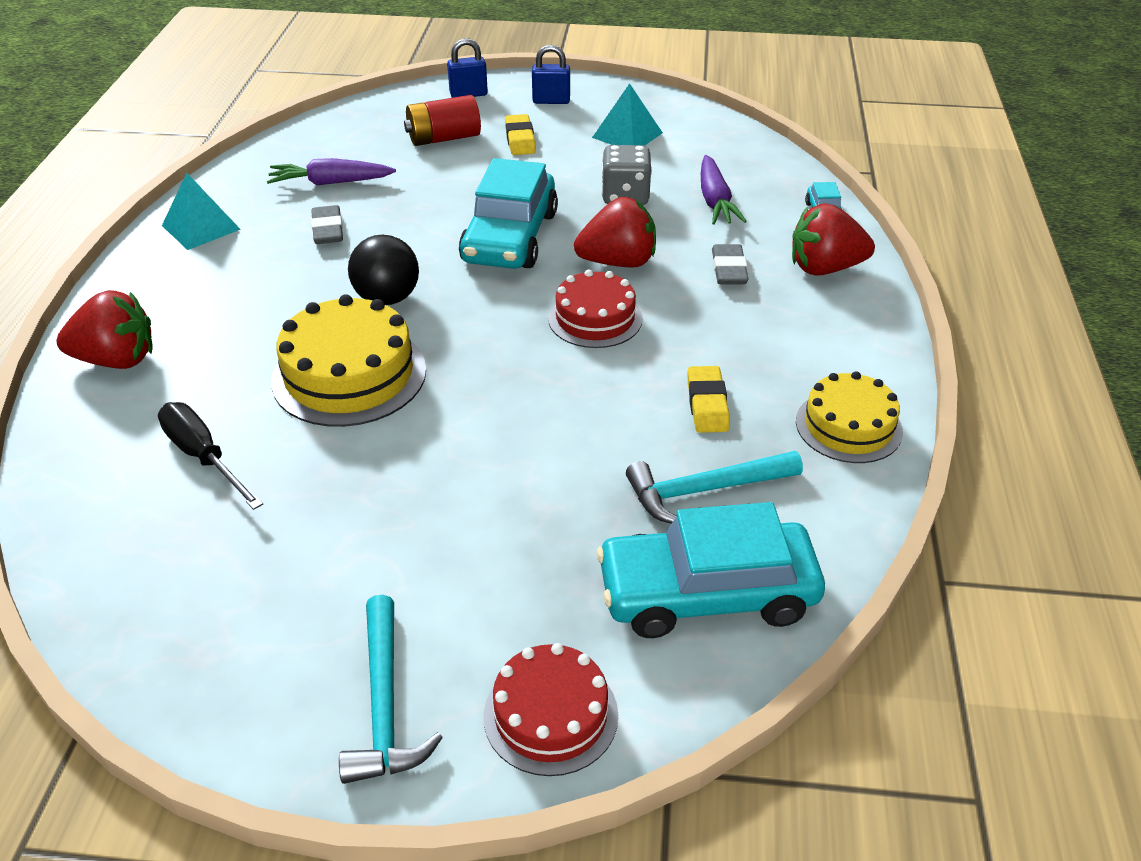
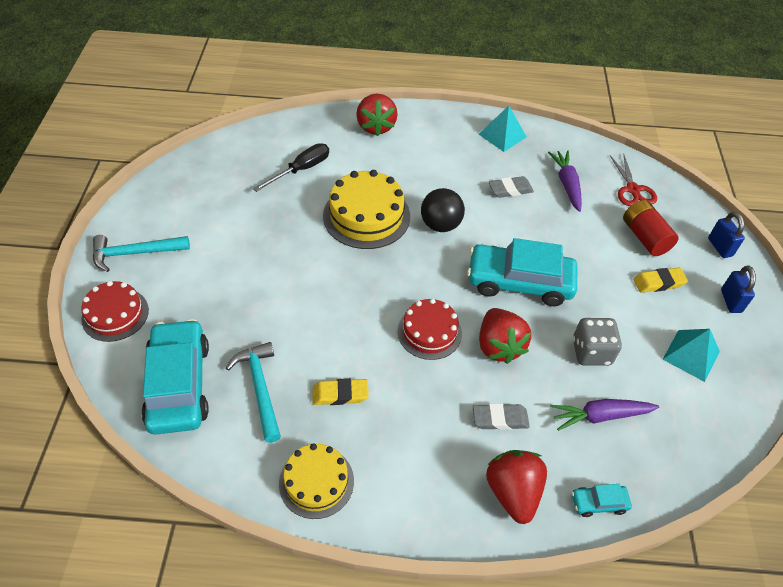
camera: 85 degrees right, 10 degrees up
(355, 135) = (633, 190): none -> red scissors

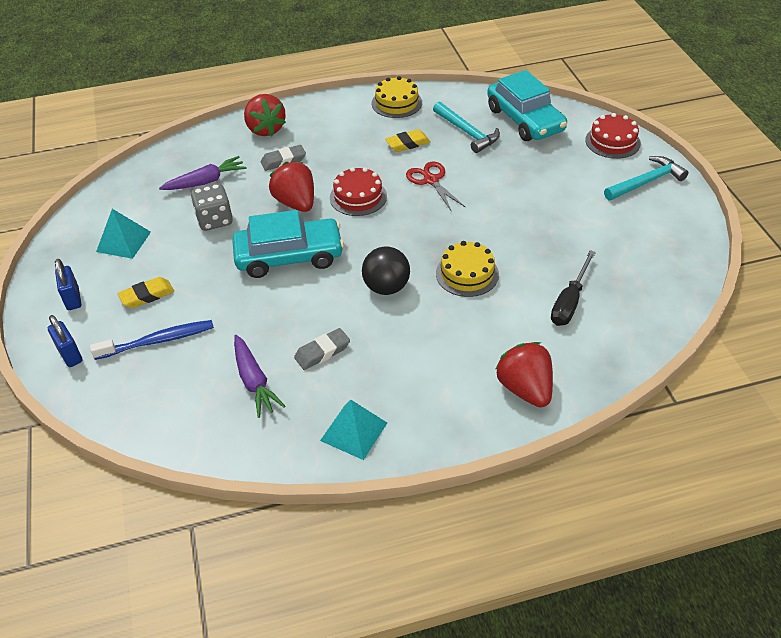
camera: 165 degrees right, 5 degrees down
(366, 216) = (467, 274): yellow cake -> yellow cake, size x0.65
(599, 503) = (205, 138): turquoise car -> none
(633, 190) = (169, 400): red scissors -> red scissors (431, 180)
(645, 237) = (158, 341): red battery -> blue toothbrush

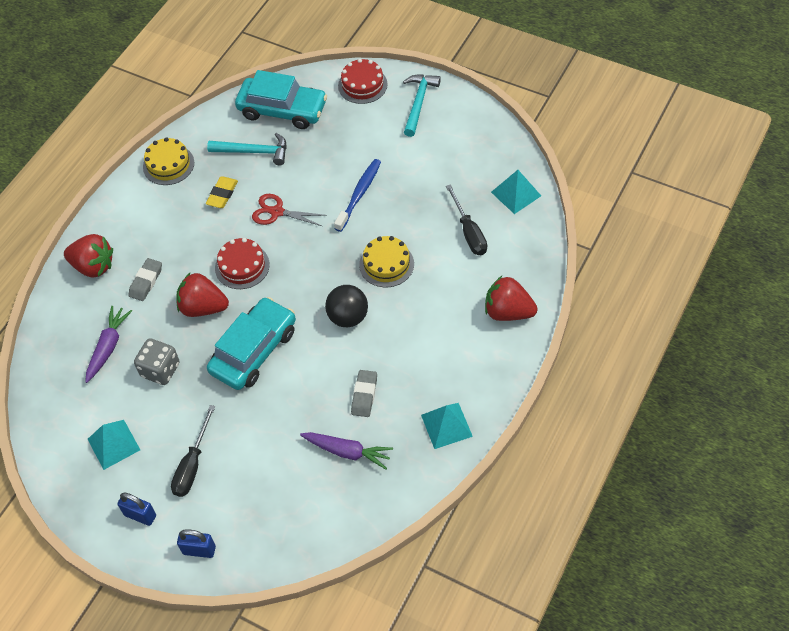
camera: 45 degrees left, 10 degrees up
(147, 295) = (192, 464): yellow eraser -> black screwdriver
(158, 341) = (246, 486): blue toothbrush -> blue toothbrush (359, 194)
(653, 304) = (516, 194): none -> turquoise pyramid

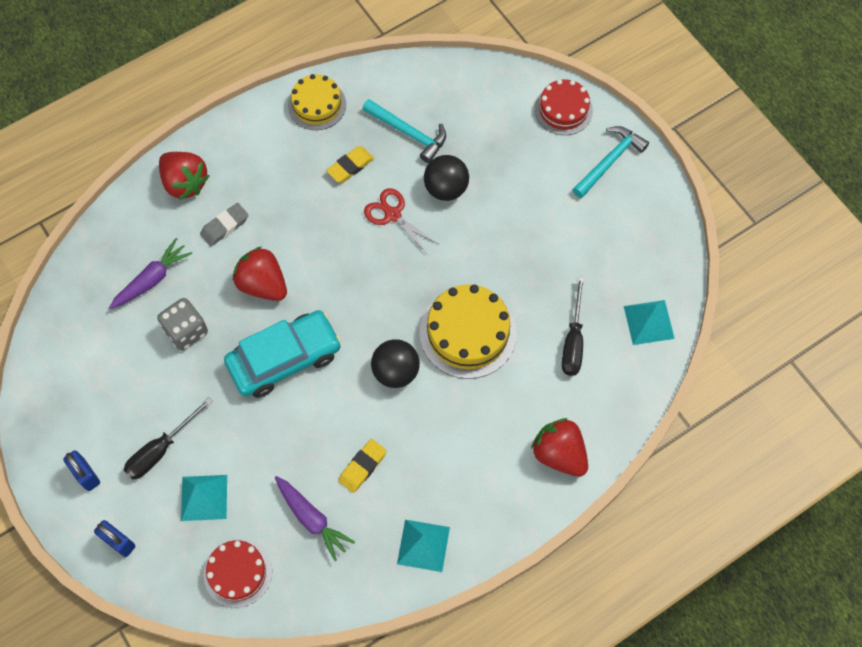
camera: 25 degrees right, 10 degrees up
(113, 444) = (102, 386): turquoise pyramid -> turquoise pyramid (204, 497)
(242, 266) = (325, 258): red cake -> red cake (238, 572)
(282, 110) = (464, 98): turquoise car -> none
(307, 176) = (446, 188): none -> black ball
(359, 194) = (486, 238): blue toothbrush -> none
(364, 395) = (362, 467): grey eraser -> yellow eraser
(386, 264) = (468, 333): yellow cake -> yellow cake, size x1.53

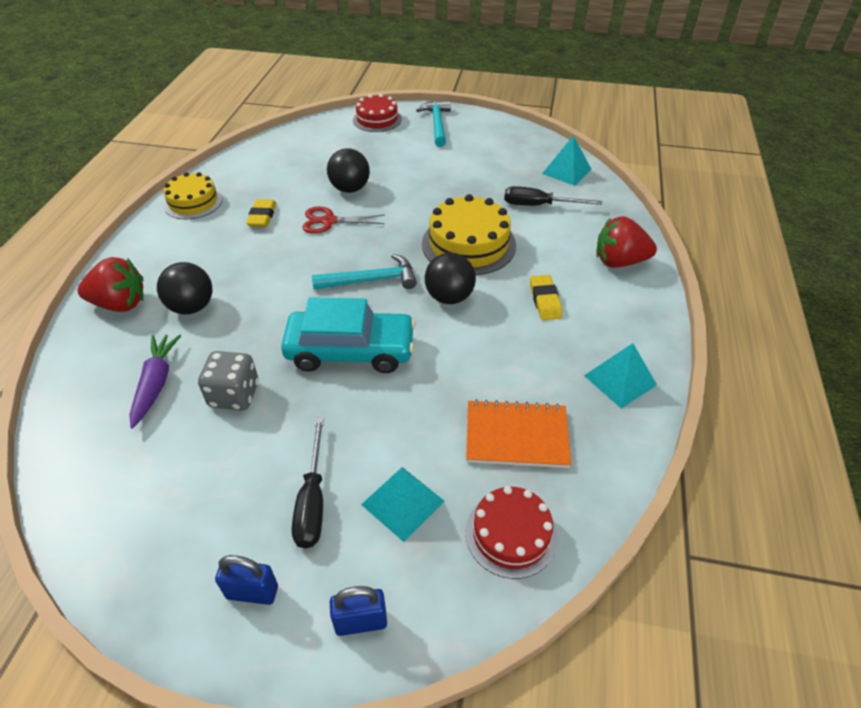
camera: 45 degrees left, 20 degrees down
(225, 226) = (192, 307): grey eraser -> black ball
(263, 284) = (272, 319): red strawberry -> none
(284, 359) = (350, 350): turquoise car -> turquoise car turned 75 degrees clockwise
(312, 519) = (516, 436): purple carrot -> orange notebook
(362, 467) = (506, 369): yellow eraser -> yellow eraser (545, 301)
(408, 133) = (286, 179): turquoise hammer -> turquoise hammer (371, 280)
(573, 340) = (539, 205): black screwdriver -> black screwdriver turned 135 degrees clockwise

